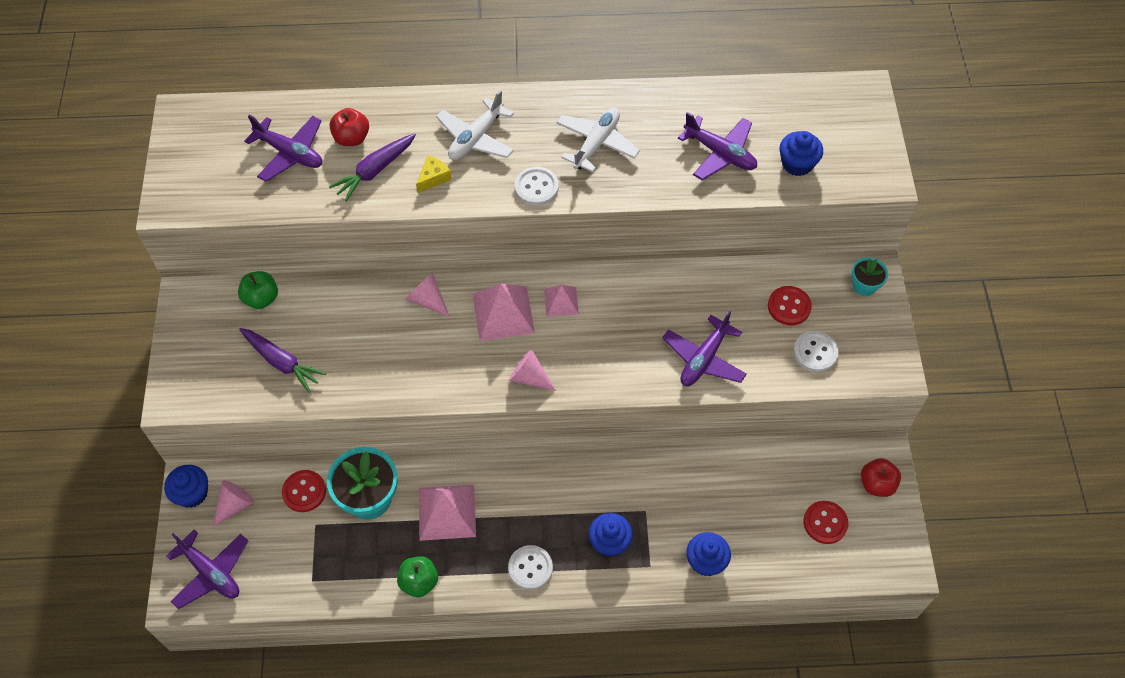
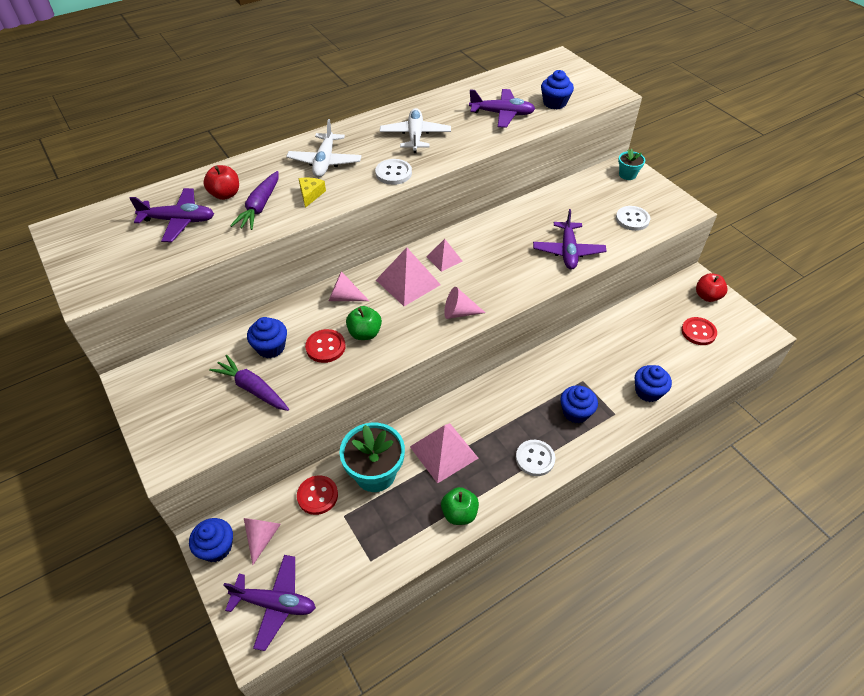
camera: 30 degrees left, 10 degrees down
(261, 298) = (203, 352): green apple -> green apple (365, 333)
(282, 362) = (252, 389): purple carrot -> purple carrot turned 150 degrees counterclockwise
(323, 324) = (271, 347): none -> blue cupcake
(789, 306) = (594, 202): red button -> red button (325, 347)

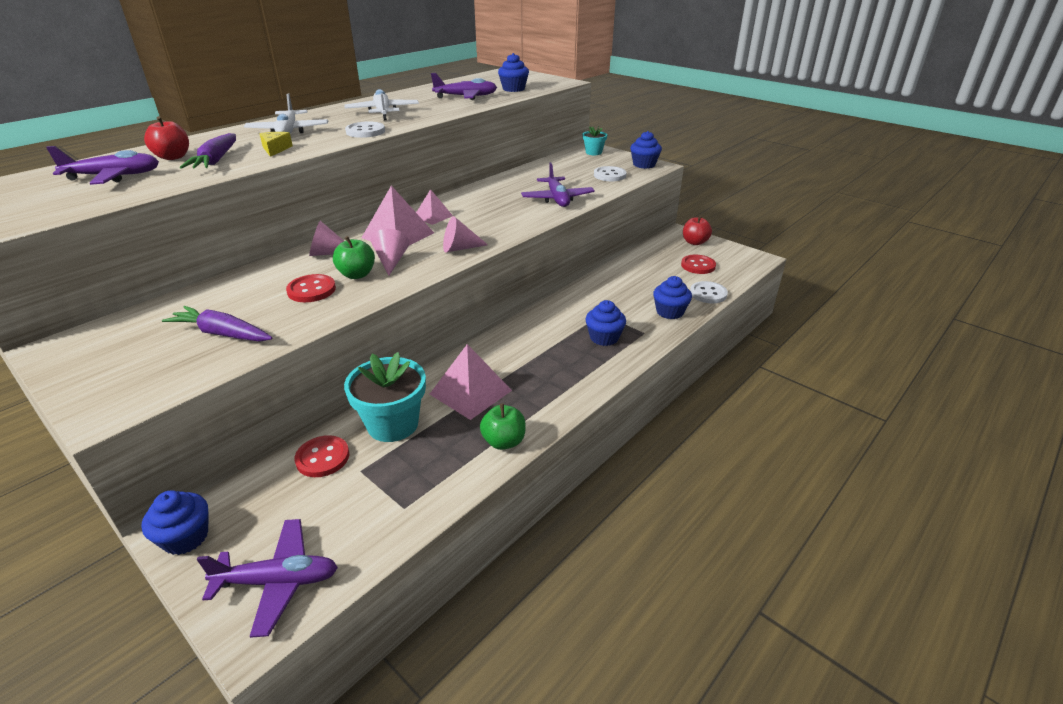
camera: 15 degrees left, 15 degrees down
(262, 537) = (252, 513): pink cone -> pink cone (391, 261)
(271, 347) = (243, 299): blue cupcake -> blue cupcake (644, 165)
(535, 458) = (574, 380): white button -> white button (708, 294)

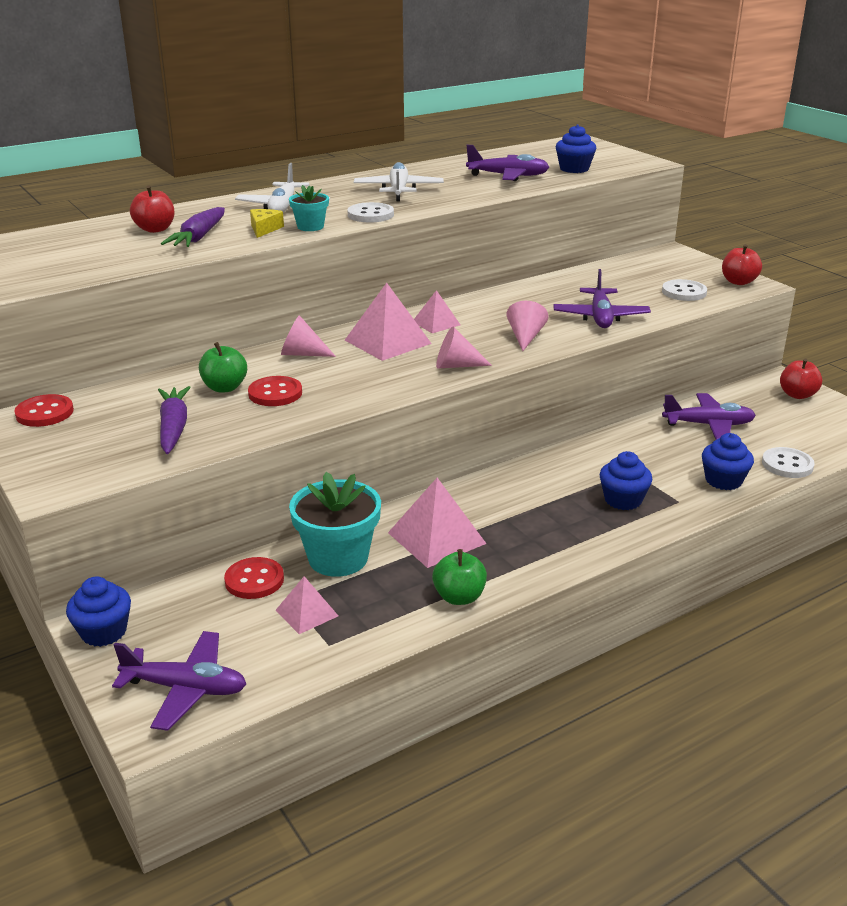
camera: 15 degrees right, 5 degrees down
(114, 176) = (94, 247): purple plane -> purple plane (708, 425)
(222, 334) = (174, 428): purple carrot -> purple carrot turned 45 degrees clockwise
(357, 274) = (329, 382): green apple -> green apple (224, 387)
(377, 480) = (306, 613): none -> pink pyramid
(391, 261) = (371, 371): pink cone -> pink cone (525, 337)
(593, 152) = (675, 258): turquoise flower pot -> turquoise flower pot (310, 227)
(644, 165) = (738, 282): blue cupcake -> red apple
(698, 266) = (788, 426): red button -> red button (44, 413)

